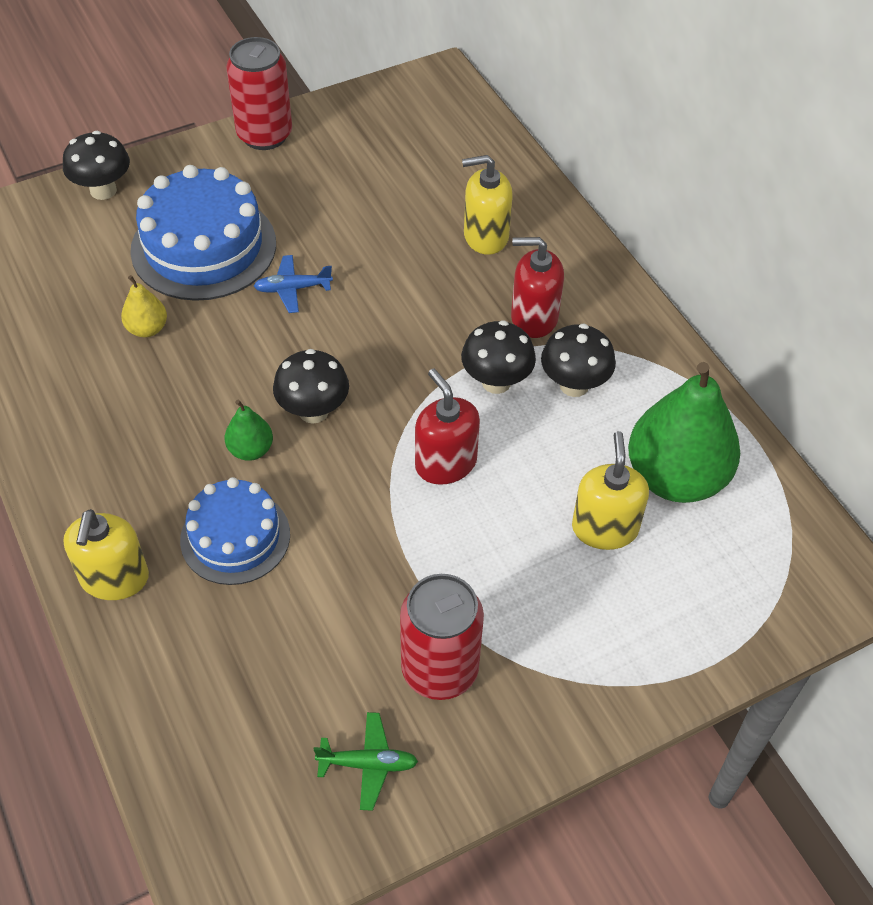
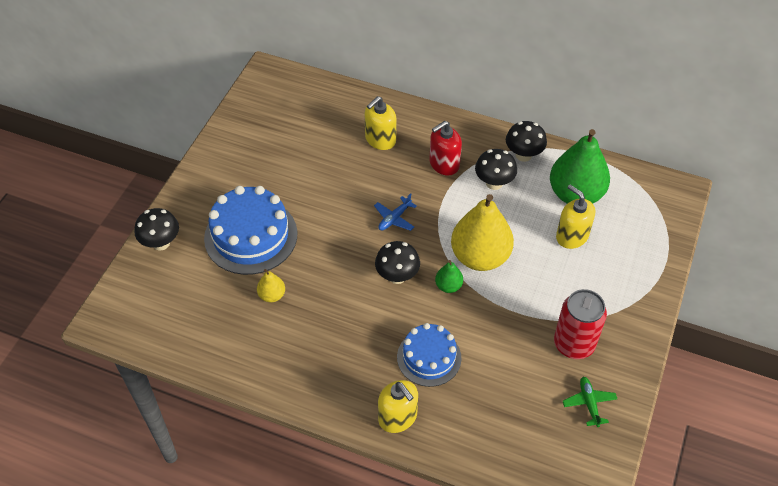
camera: 40 degrees left, 0 degrees up
(251, 450) = (390, 314): green pear -> green pear (448, 286)
(264, 135) = (213, 158): red can -> none
(292, 289) = (320, 226): blue plane -> blue plane (394, 218)
(368, 764) = (589, 403): green plane -> green plane turned 60 degrees counterclockwise
(445, 463) = (480, 257): red soap dispenser -> yellow pear
(496, 382) = (460, 205): black mushroom -> black mushroom (523, 155)

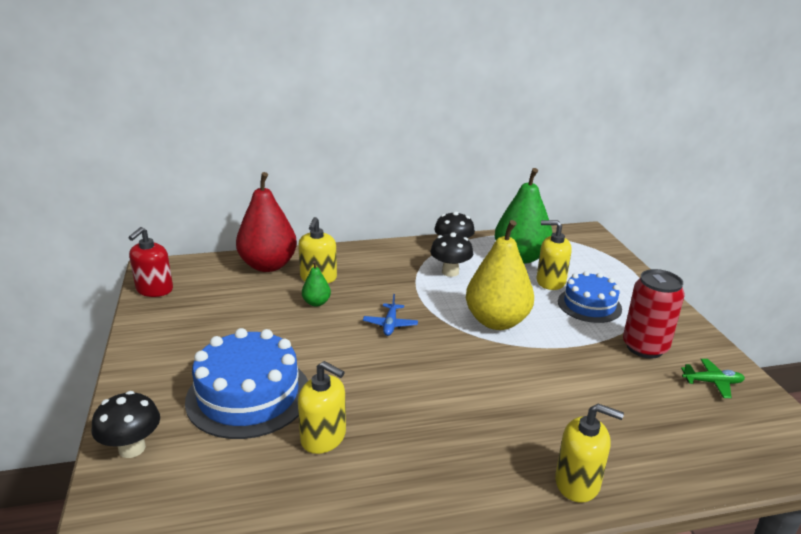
camera: 35 degrees left, 25 degrees down
(272, 295) = (323, 437): yellow pear -> yellow soap dispenser
(352, 106) = (268, 265): none -> red pear
(397, 276) = (440, 365): black mushroom -> none
(429, 357) = (544, 414): blue cake -> blue cake (589, 305)
(444, 164) = (394, 274): red soap dispenser -> red soap dispenser (154, 289)
(448, 286) = (495, 352): green pear -> green pear (316, 303)
(589, 403) = (712, 382): green plane -> green plane turned 135 degrees clockwise

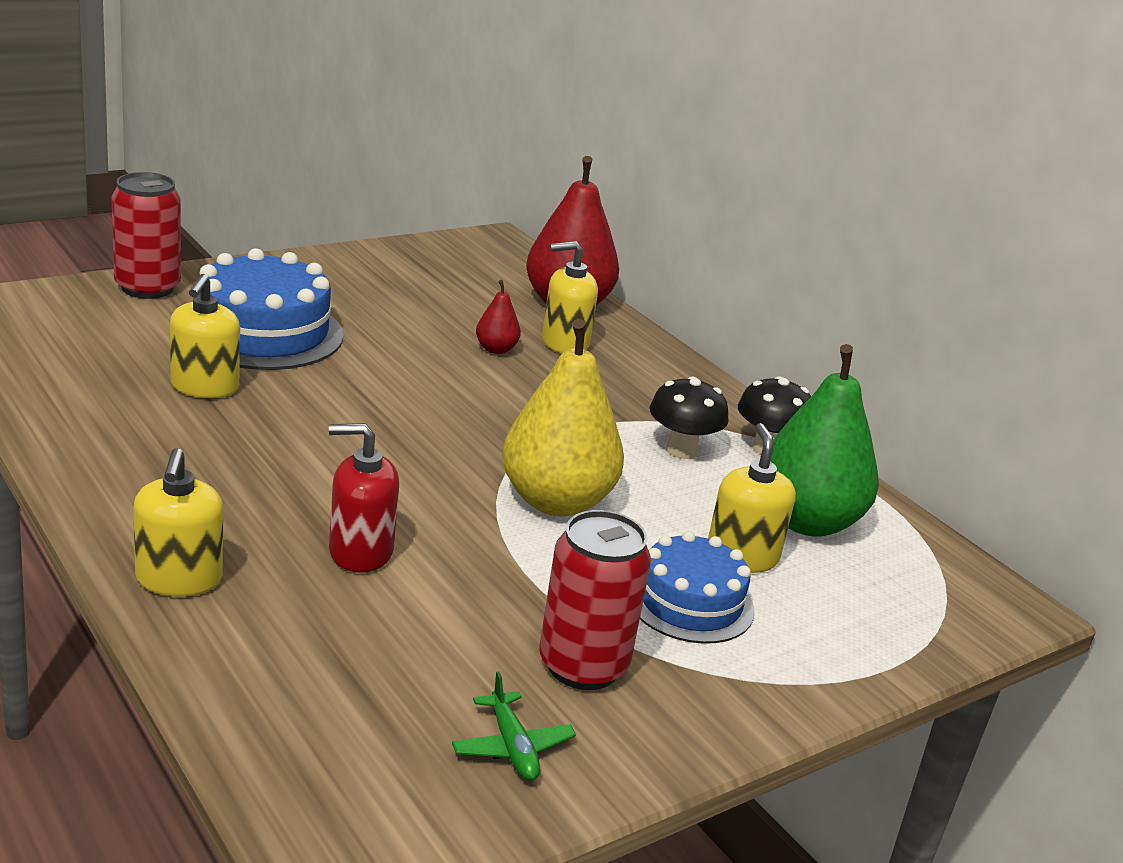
camera: 65 degrees right, 0 degrees up
(132, 448) = (147, 288): black mushroom -> red can
(154, 289) = (447, 246): red soap dispenser -> red soap dispenser (360, 552)
(316, 303) = (496, 349): green pear -> red pear
(390, 324) = (480, 409): blue plane -> none

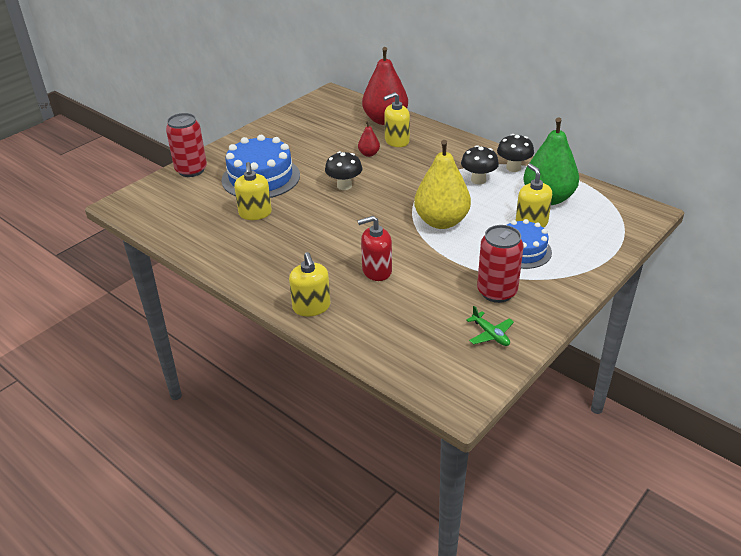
camera: 10 degrees left, 10 degrees up
(409, 388) = (344, 186): none -> black mushroom

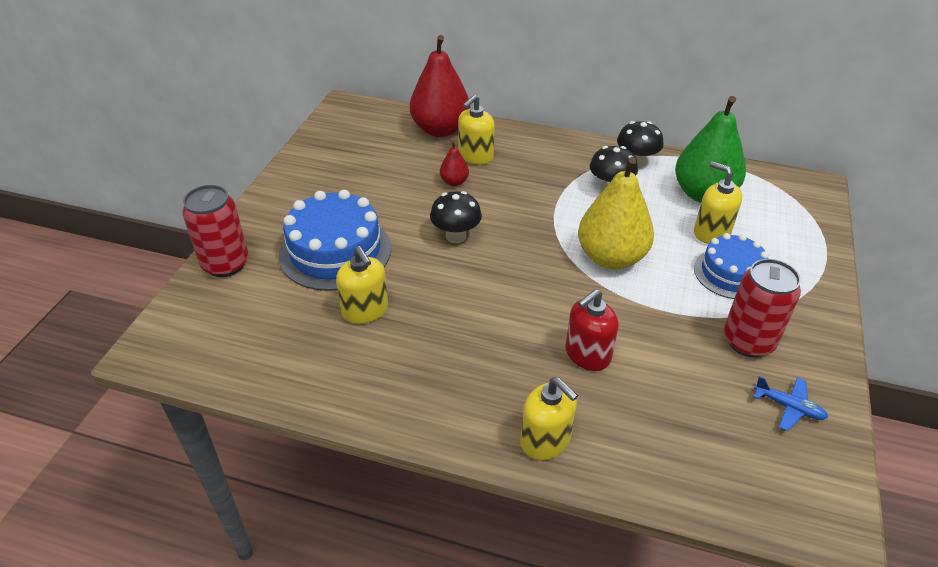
camera: 25 degrees left, 5 degrees up
(490, 334) = (788, 407): green plane -> blue plane

